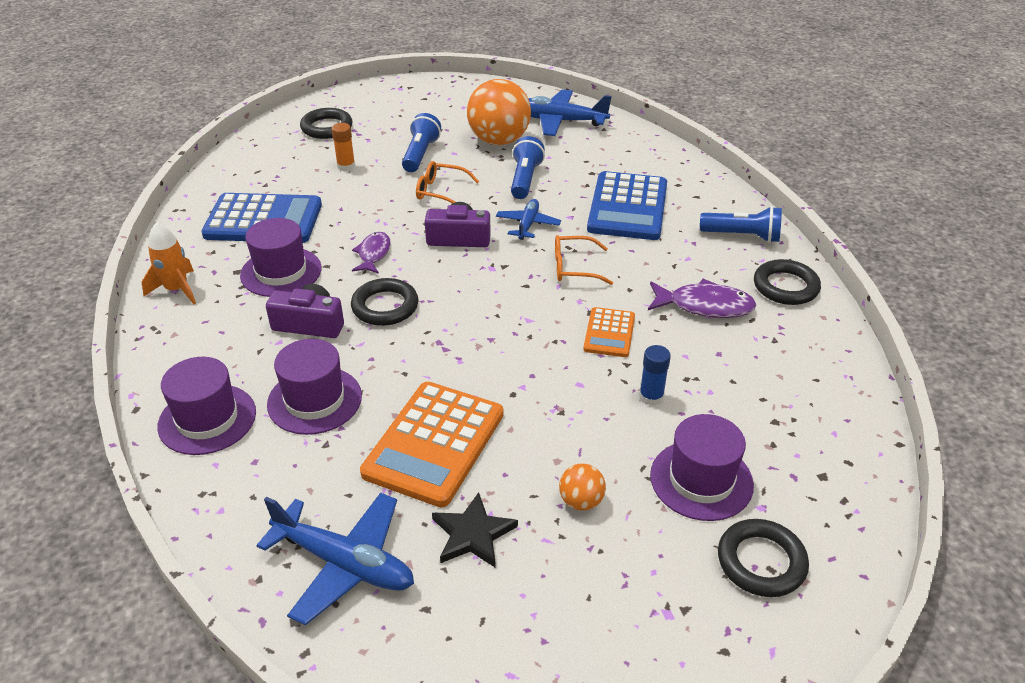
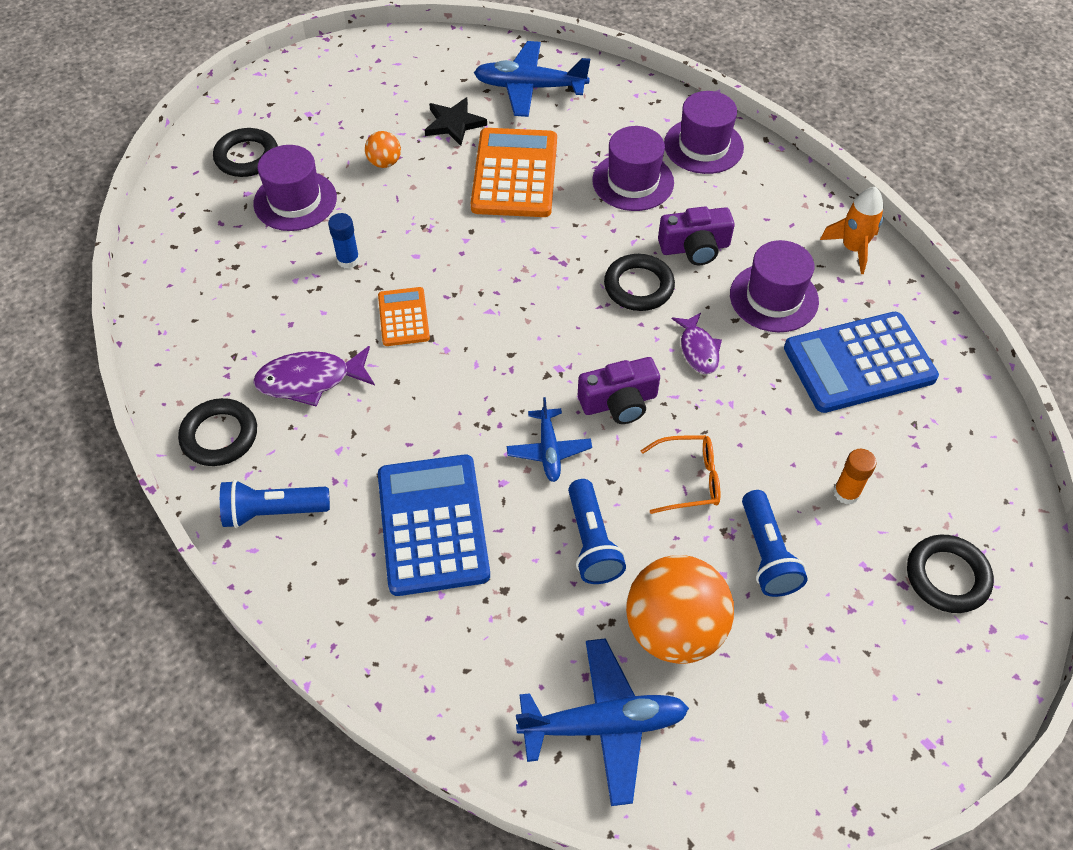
camera: 160 degrees right, 15 degrees up
(574, 267) = (467, 395): orange glasses -> none

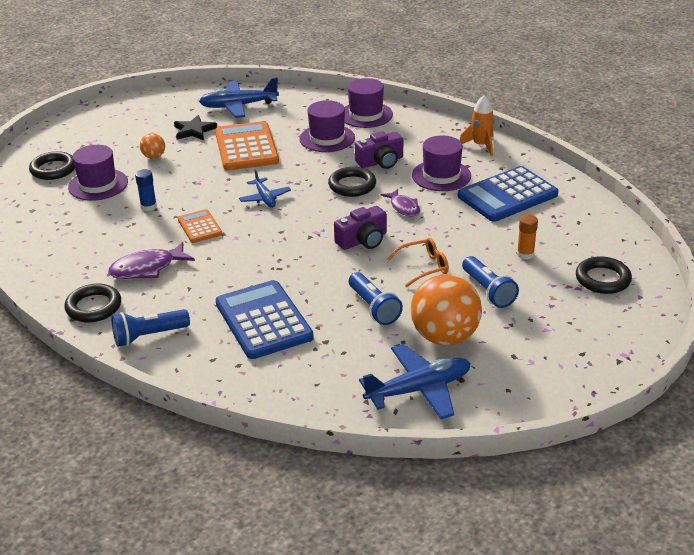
camera: 15 degrees left, 20 degrees down
(549, 450) = (326, 271): blue plane -> blue plane (265, 198)

